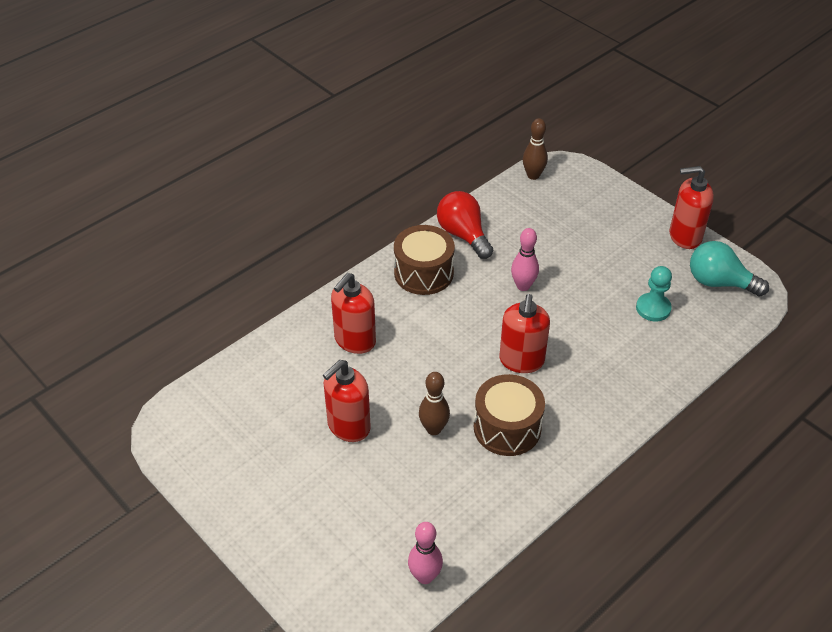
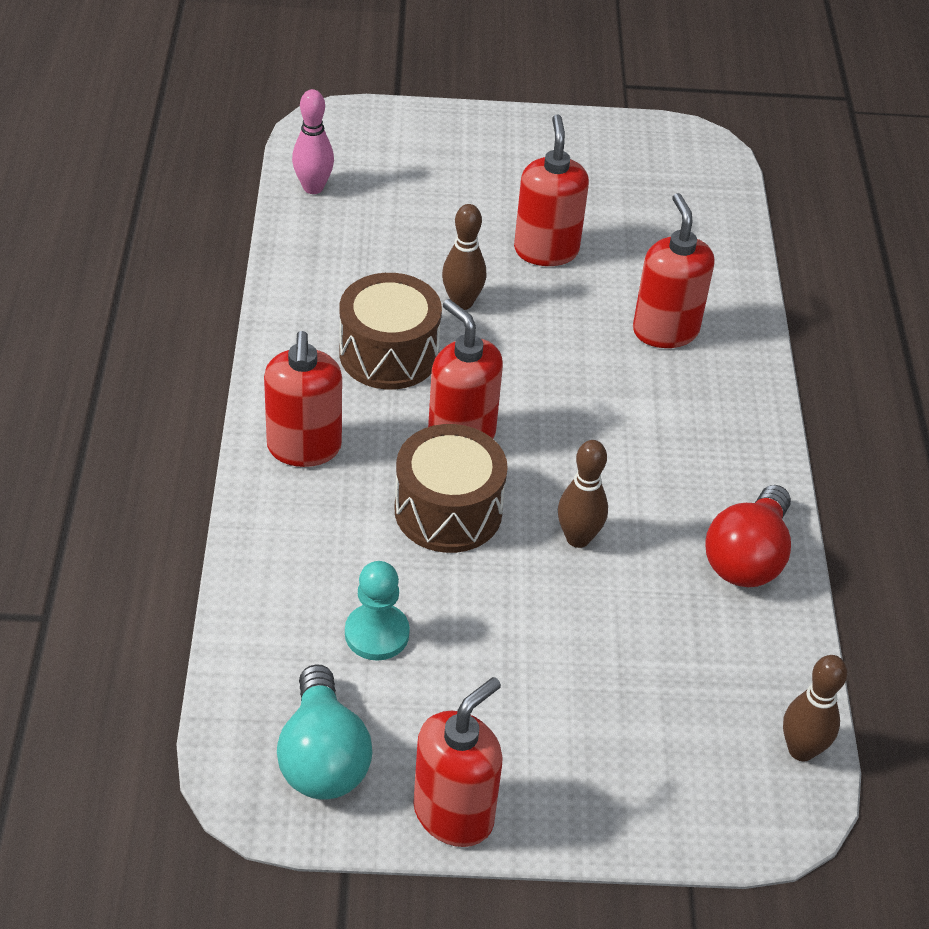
camera: 130 degrees right, 0 degrees up
(423, 273) = (714, 464): brown drum -> brown drum (448, 510)
(463, 235) = (747, 557): red light bulb -> red light bulb turned 105 degrees clockwise
(523, 286) = (578, 538): pink bowling pin -> brown bowling pin
(604, 408) = (304, 448): none -> red soap dispenser
(719, 282) = (322, 757): turquoise light bulb -> turquoise light bulb turned 105 degrees clockwise

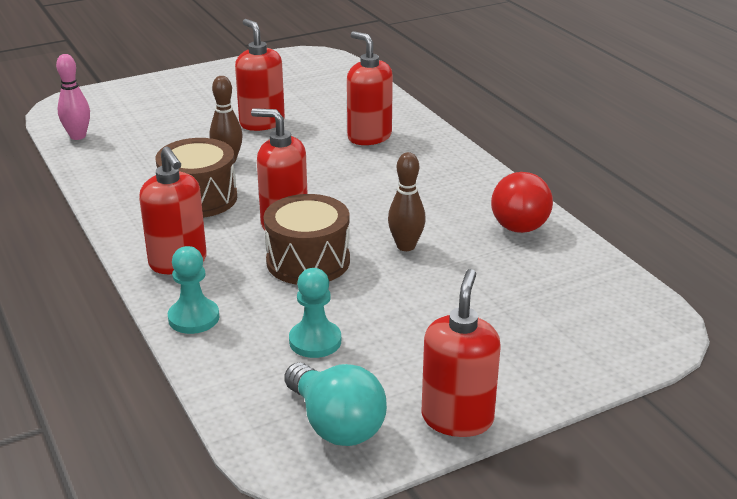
camera: 25 degrees left, 15 degrees down
(271, 539) = (193, 318): none -> turquoise pawn
(801, 750) = (639, 298): brown bowling pin -> none

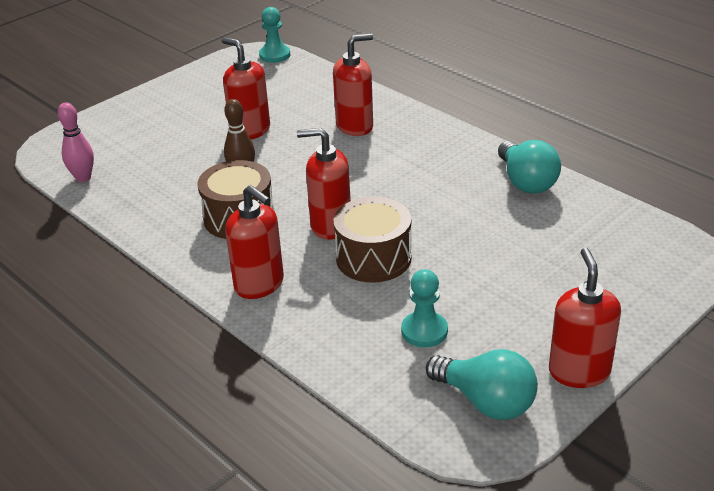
camera: 15 degrees left, 5 degrees up
(193, 318) = (307, 334): turquoise pawn -> turquoise pawn (274, 55)
(369, 137) = (355, 126): red soap dispenser -> red soap dispenser turned 120 degrees clockwise
(406, 246) = (448, 225): brown bowling pin -> none
(517, 220) = (526, 182): red light bulb -> turquoise light bulb

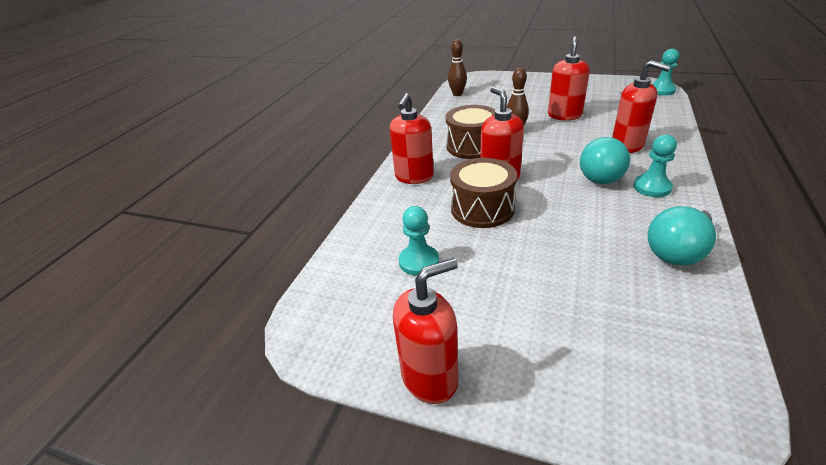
camera: 65 degrees right, 0 degrees up
(83, 178) = (457, 94): pink bowling pin -> brown bowling pin
(434, 149) = (652, 187): none -> turquoise pawn
(486, 401) = (357, 324): turquoise light bulb -> turquoise light bulb (598, 175)

